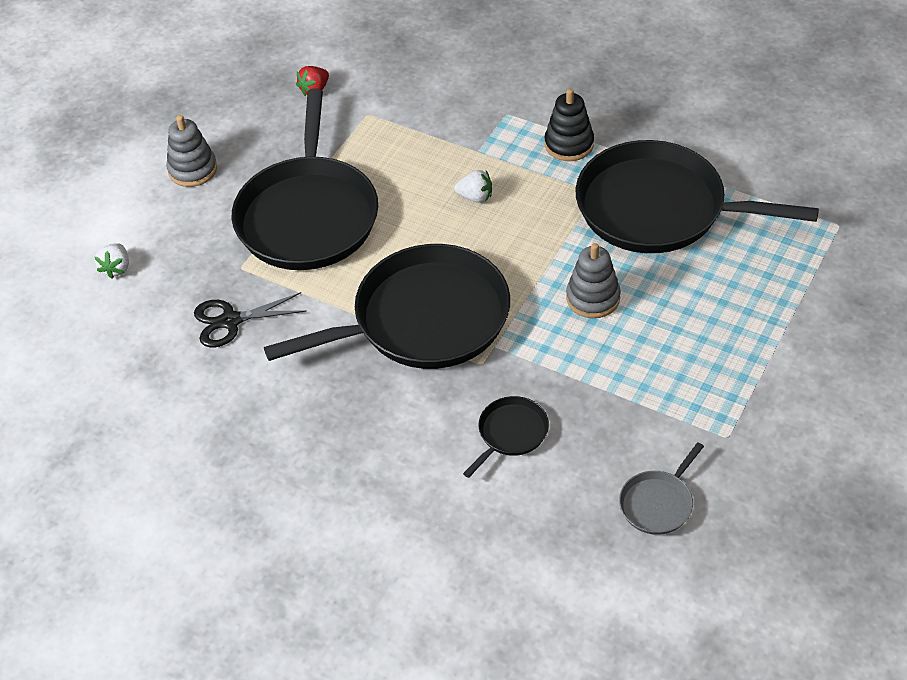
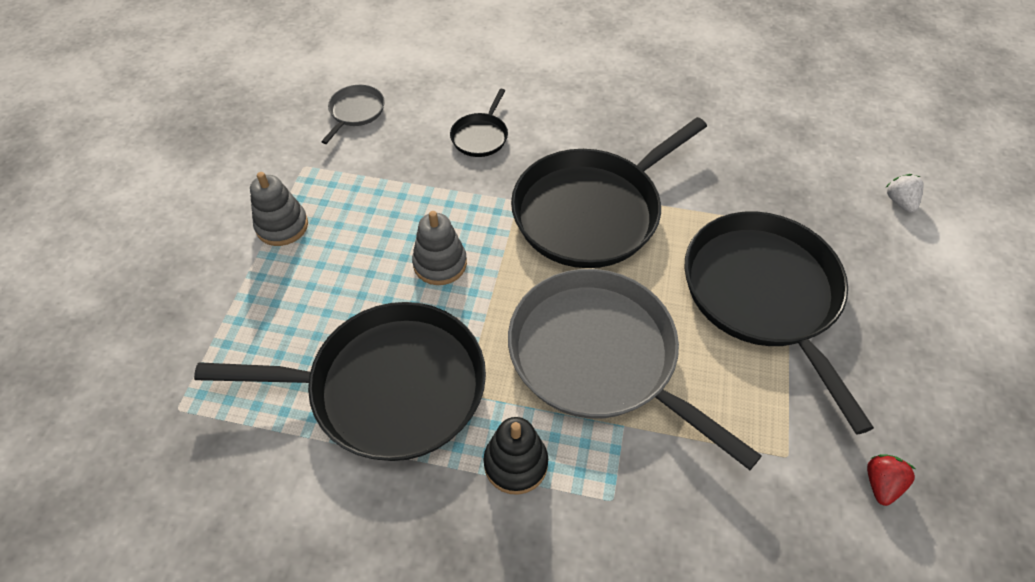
camera: 160 degrees right, 5 degrees up
(192, 170) = (926, 325): grey stacking toy -> grey stacking toy (282, 226)
(230, 321) = (759, 176): black scissors -> none
(475, 197) = (599, 357): white strawberry -> grey pan

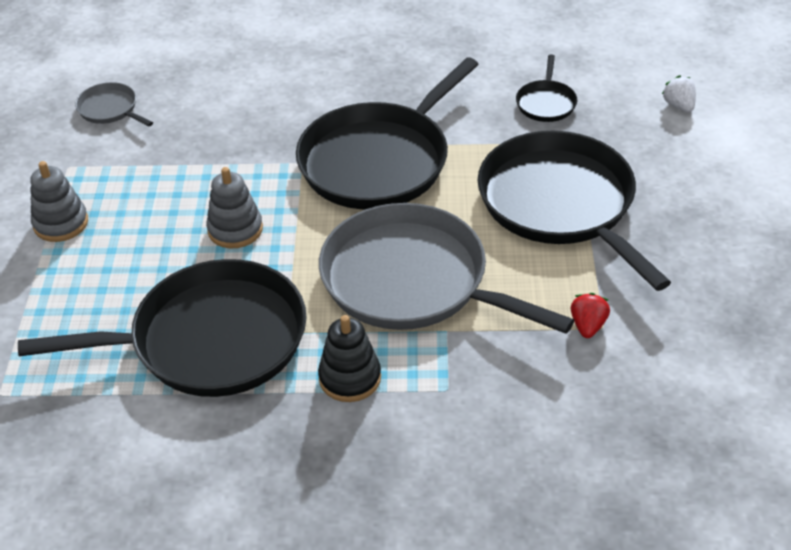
camera: 10 degrees left, 10 degrees down
(355, 112) = (110, 109): grey pan -> grey pan turned 60 degrees counterclockwise
(480, 136) = (249, 112): black pan -> black pan (546, 103)
(881, 484) = (690, 333): red strawberry -> red strawberry (588, 326)

